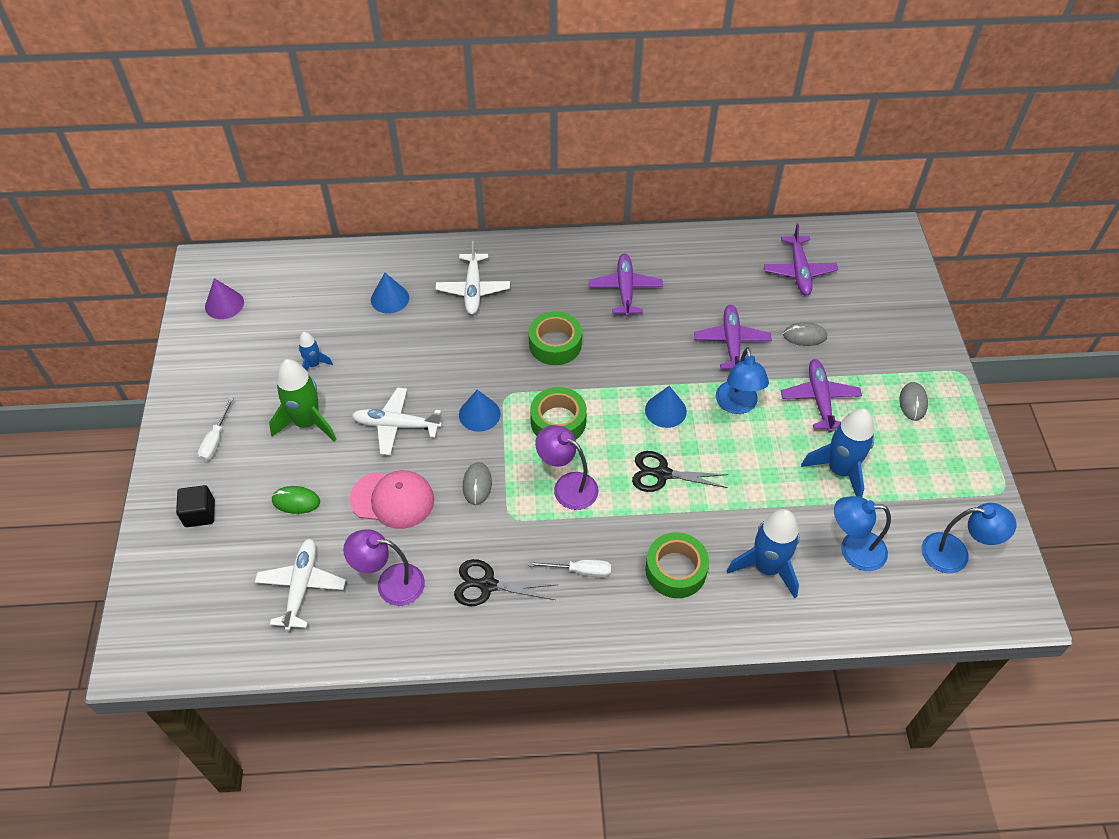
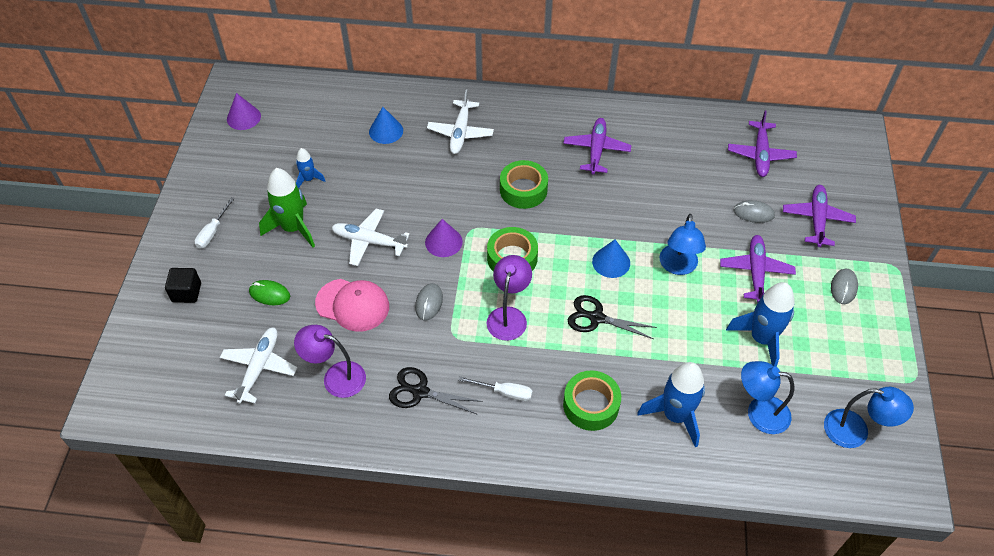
camera: 10 degrees right, 0 degrees up
(479, 414) = (443, 242): blue cone -> purple cone
(567, 486) = (508, 316): purple lamp -> purple lamp turned 60 degrees clockwise
(731, 343) = (684, 210): purple plane -> purple plane (817, 220)

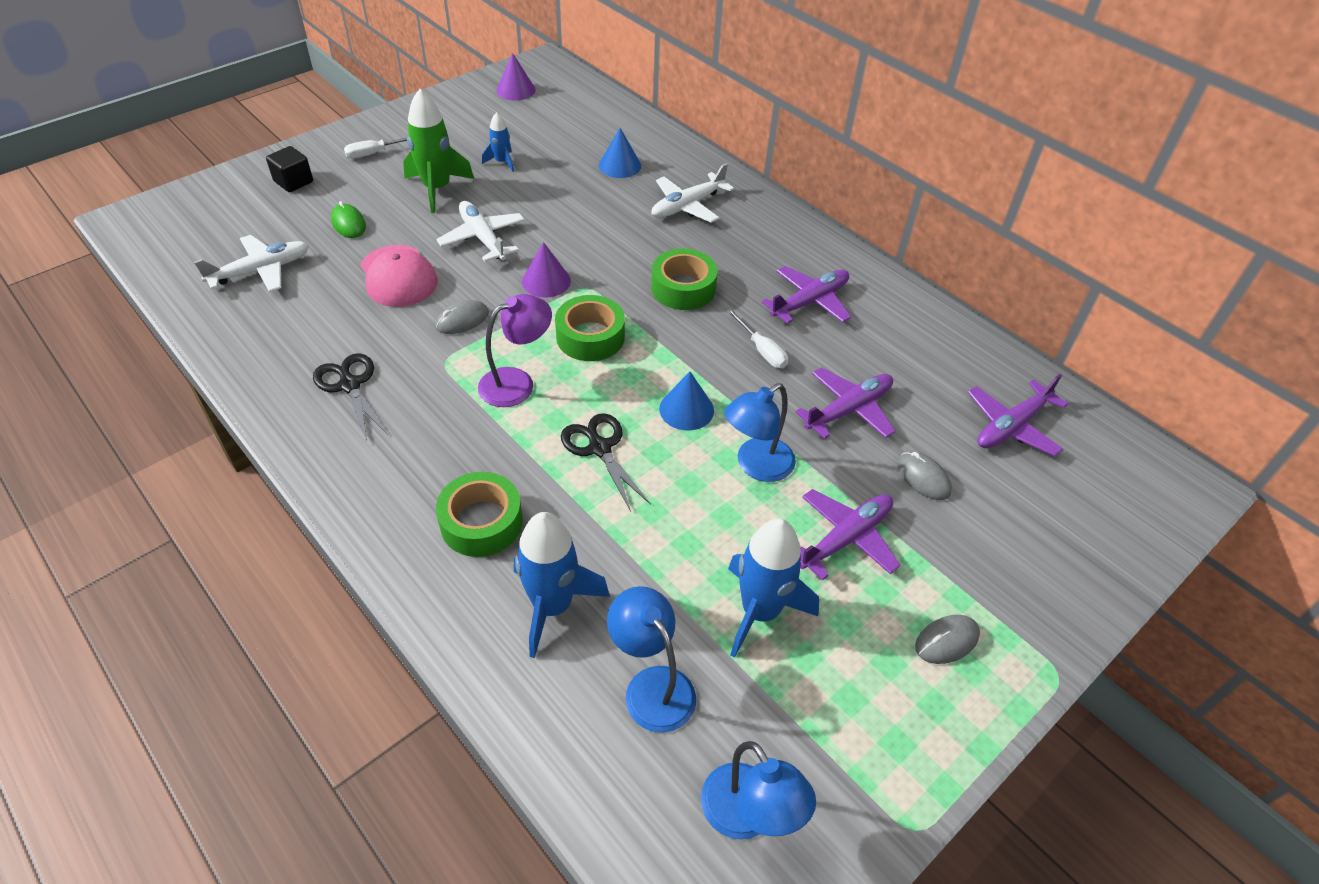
camera: 40 degrees right, 5 degrees down
(336, 377) = (304, 321): purple lamp -> none
(504, 392) = (419, 444): white screwdriver -> white screwdriver (761, 350)
(817, 220) = (1004, 542): purple plane -> purple plane (848, 410)

